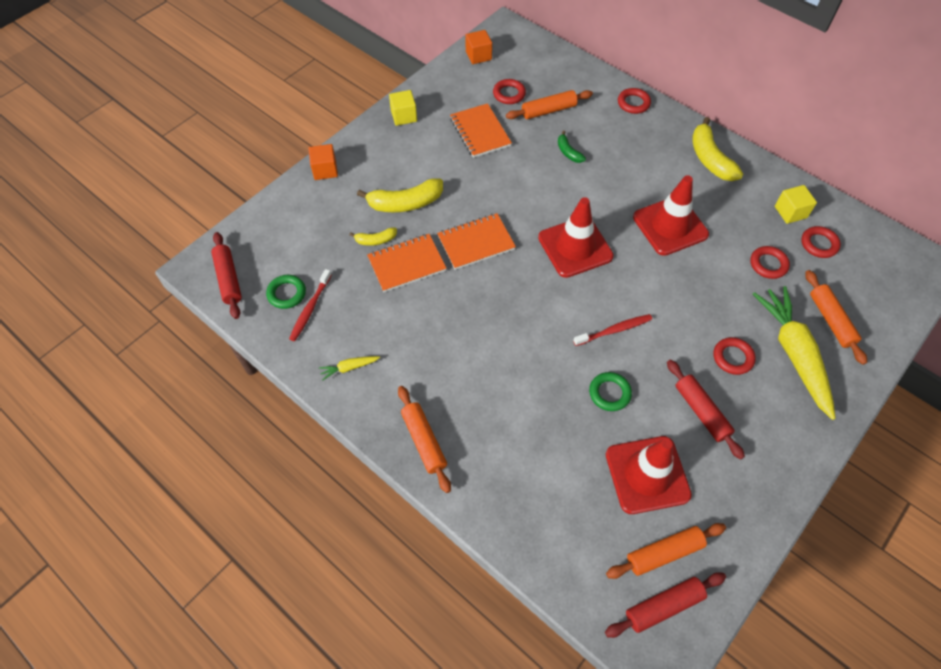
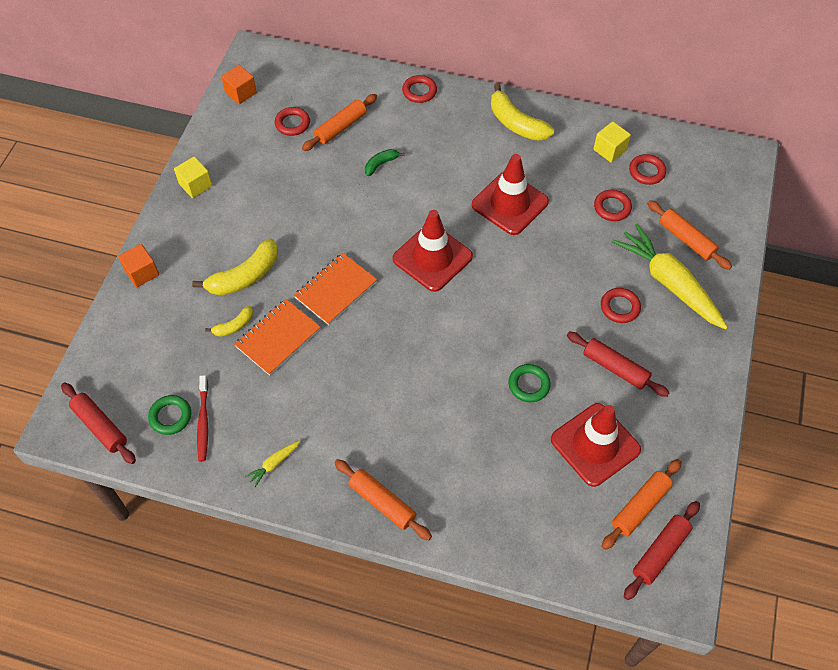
camera: 25 degrees left, 0 degrees up
(480, 132) = (283, 174): orange notebook -> none
(568, 152) = (381, 164): green banana -> green banana turned 105 degrees clockwise
(614, 330) = (506, 324): red toothbrush -> none

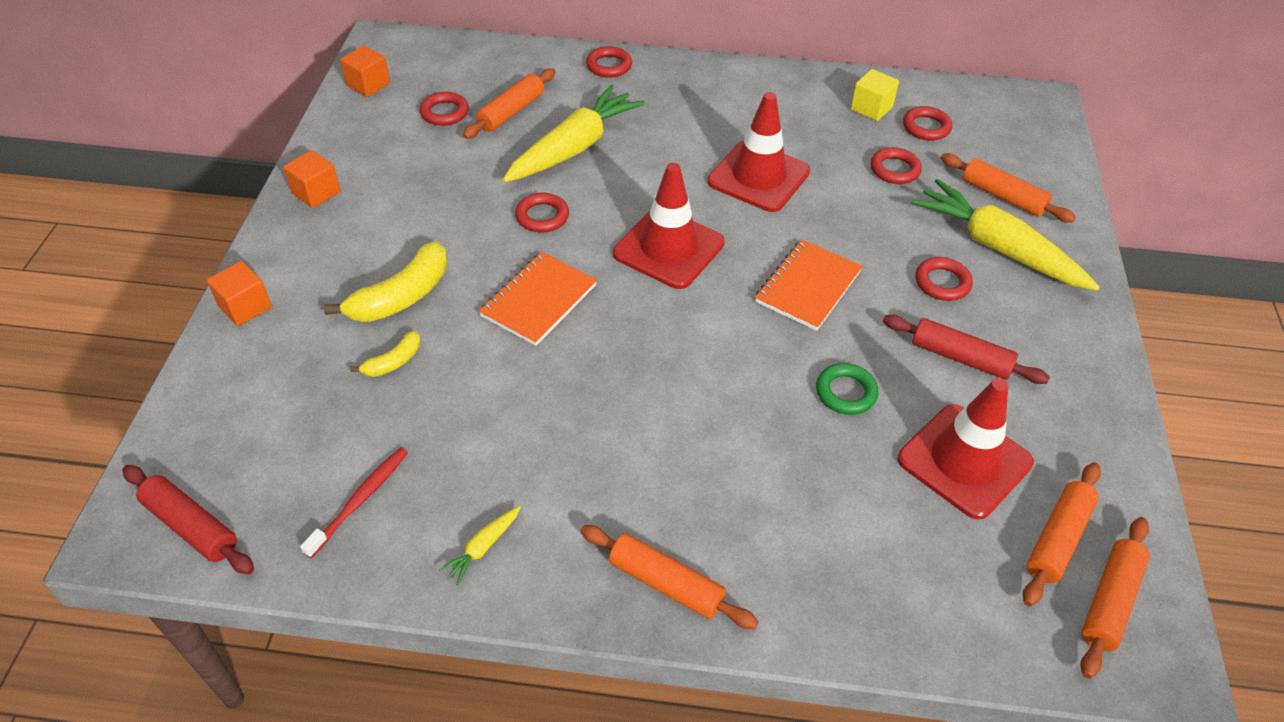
camera: 10 degrees left, 10 degrees down
(170, 416) = (306, 498): green ring -> none
(195, 185) = (316, 192): yellow cube -> orange cube
(203, 422) = (360, 500): red toothbrush -> red toothbrush turned 135 degrees counterclockwise
(278, 338) = (463, 371): orange notebook -> orange notebook (808, 287)
(349, 221) = (542, 216): none -> red ring
(381, 164) = (574, 147): green banana -> yellow carrot
(516, 123) = (743, 90): yellow banana -> none
(660, 552) = (1110, 601): red rolling pin -> orange rolling pin

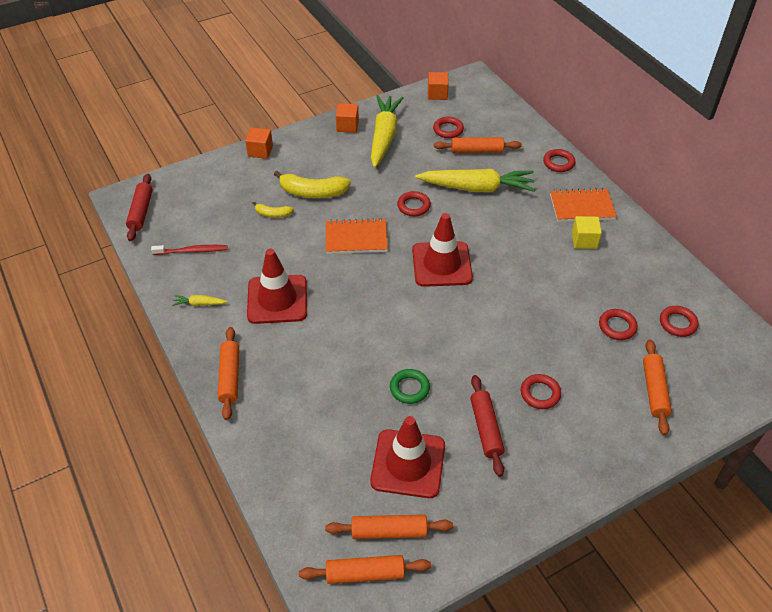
camera: 55 degrees right, 0 degrees up
(758, 177) = (539, 270): red traffic cone -> red traffic cone (277, 299)
(808, 287) = (472, 335): orange notebook -> orange notebook (582, 207)
(871, 108) = (663, 289): yellow cube -> yellow cube (584, 240)
(997, 248) = (601, 408): yellow carrot -> yellow carrot (384, 137)

